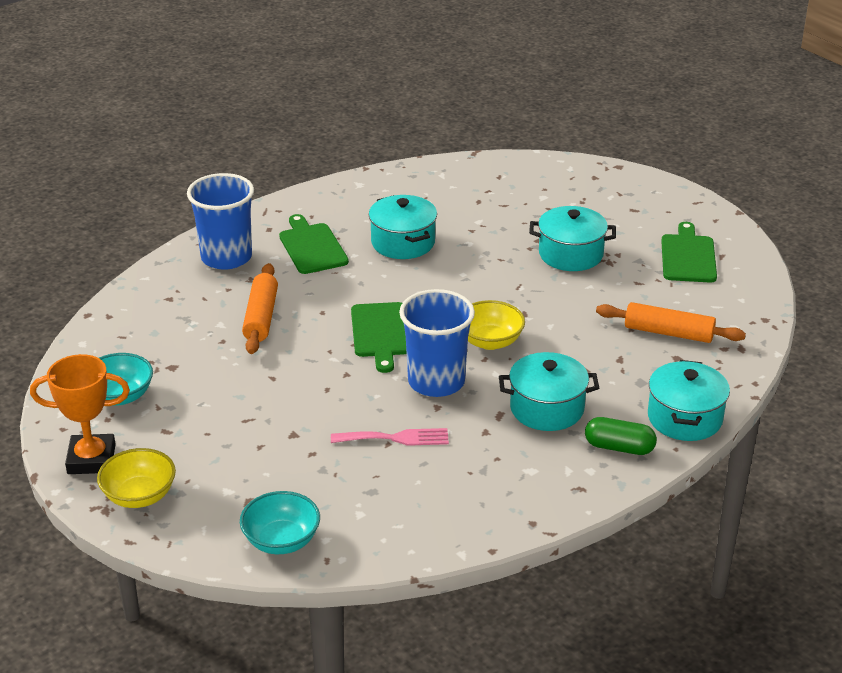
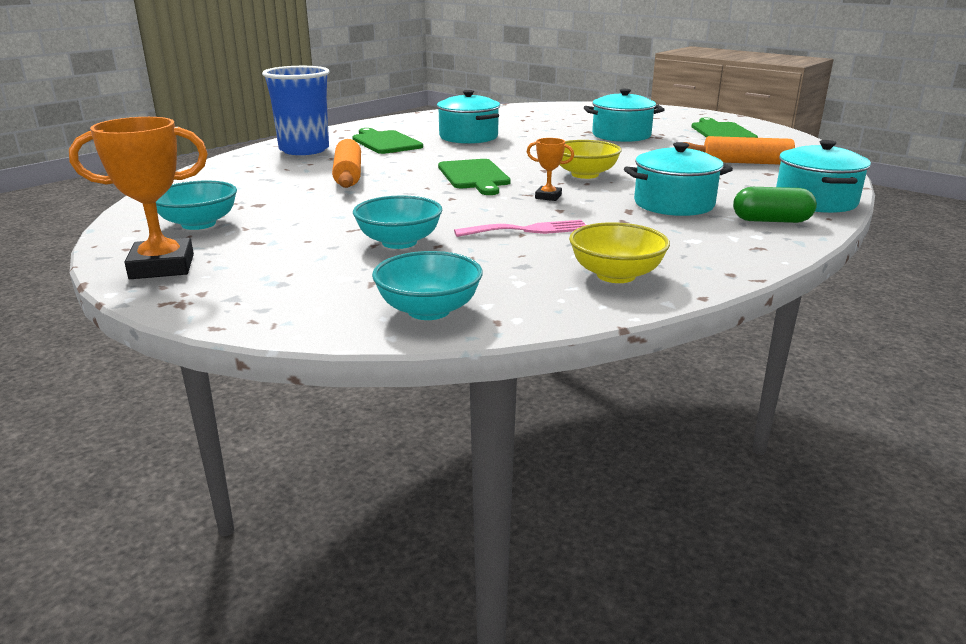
camera: 10 degrees left, 10 degrees down
(139, 496) = (227, 289): yellow bowl -> yellow bowl (616, 275)
(281, 445) = (399, 242): none -> turquoise bowl
(436, 381) = (548, 197): blue cup -> orange trophy

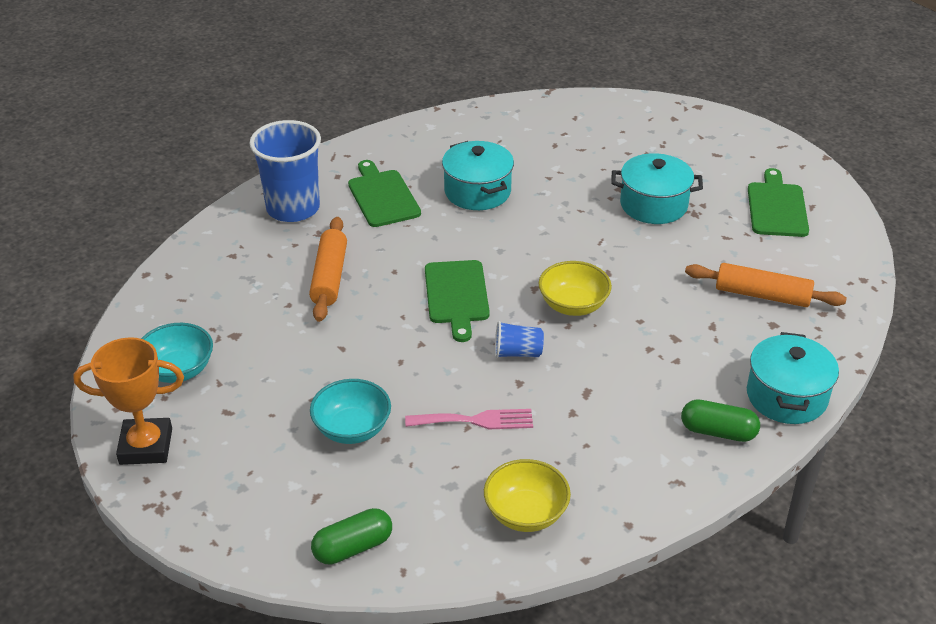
camera: 10 degrees right, 15 degrees up
(429, 310) = (353, 547): turquoise bowl -> green capsule
(548, 197) = (517, 353): orange trophy -> blue cup
(674, 204) = (637, 385): turquoise pot -> none

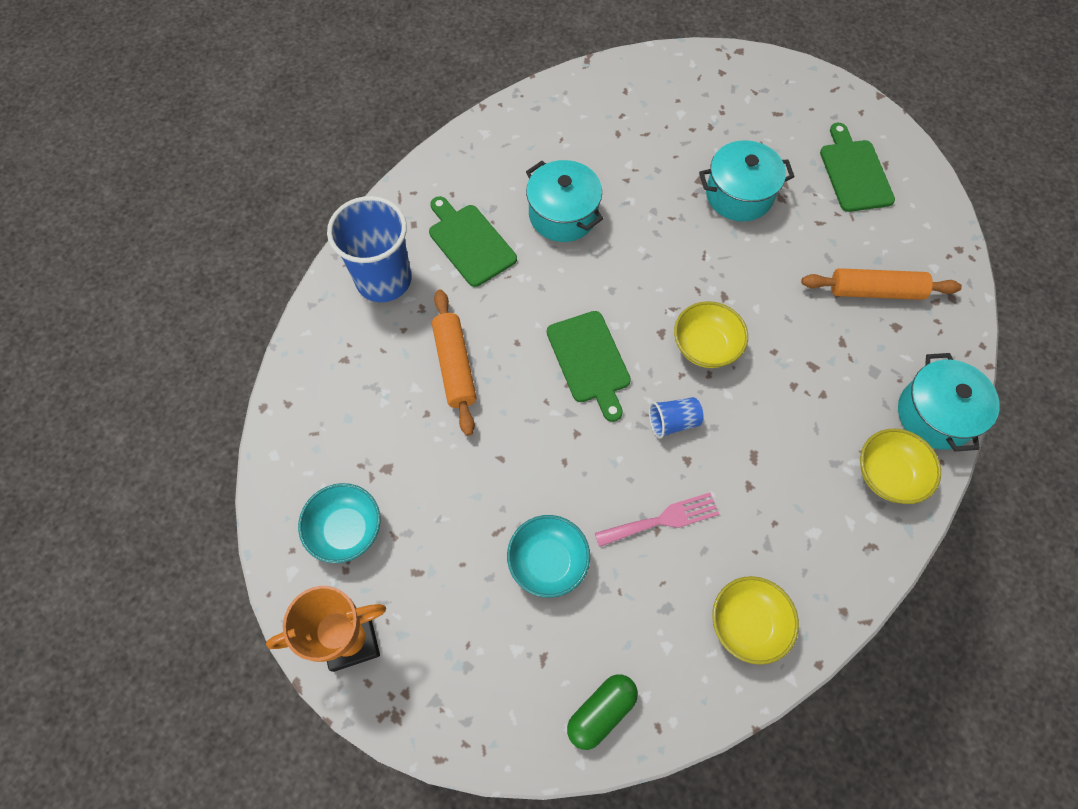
camera: 15 degrees left, 25 degrees up
(718, 432) = (888, 475): green capsule -> yellow bowl

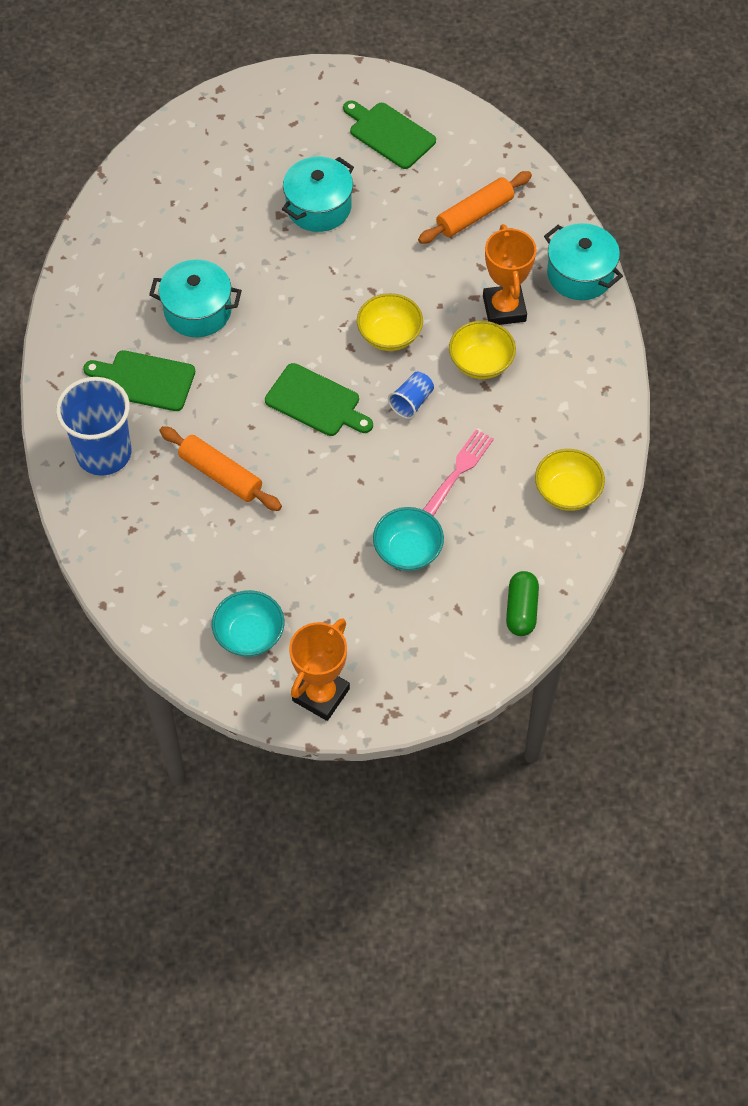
camera: 40 degrees left, 5 degrees down
(832, 396) = (504, 309): none -> orange trophy
(888, 475) = (580, 336): yellow bowl -> yellow bowl (481, 363)

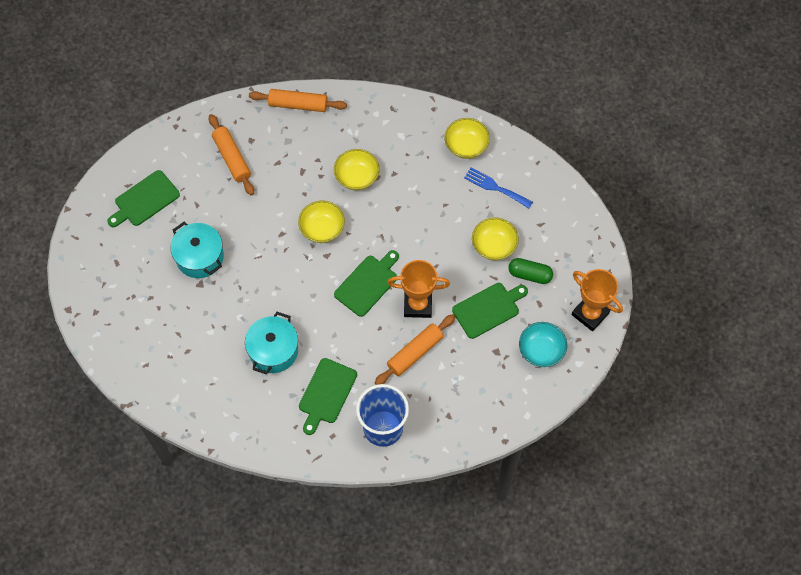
camera: 80 degrees left, 5 degrees up
(304, 557) = (488, 309): none -> green cutting board
(407, 551) = (494, 246): turquoise bowl -> yellow bowl
(411, 402) = (379, 224): blue cup -> none
(460, 469) = (438, 204): pink fork -> none
(504, 309) = (316, 155): orange trophy -> orange trophy (418, 305)
(506, 539) = (495, 187): none -> blue fork
(521, 610) = (547, 188): green capsule -> green capsule (530, 275)
(580, 274) = (298, 104): turquoise pot -> orange rolling pin

